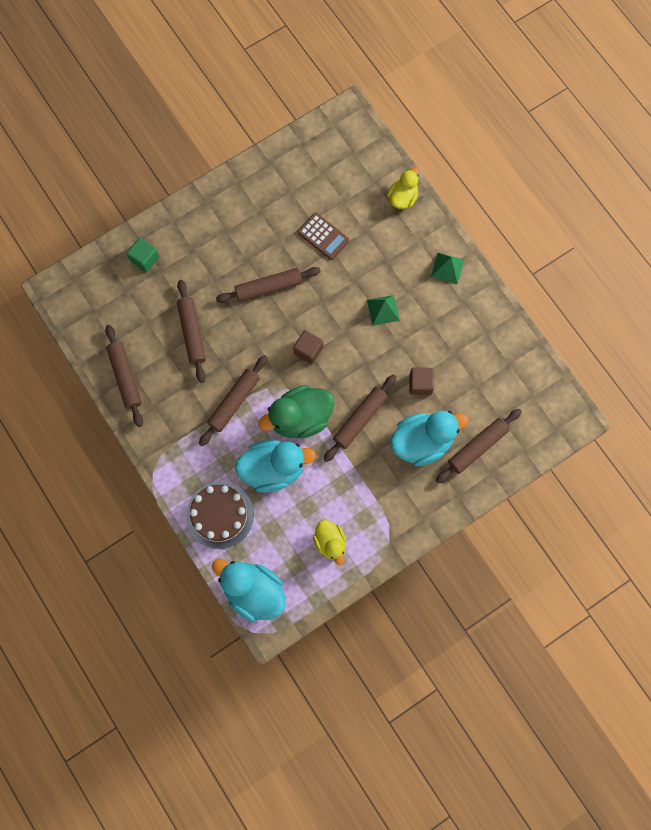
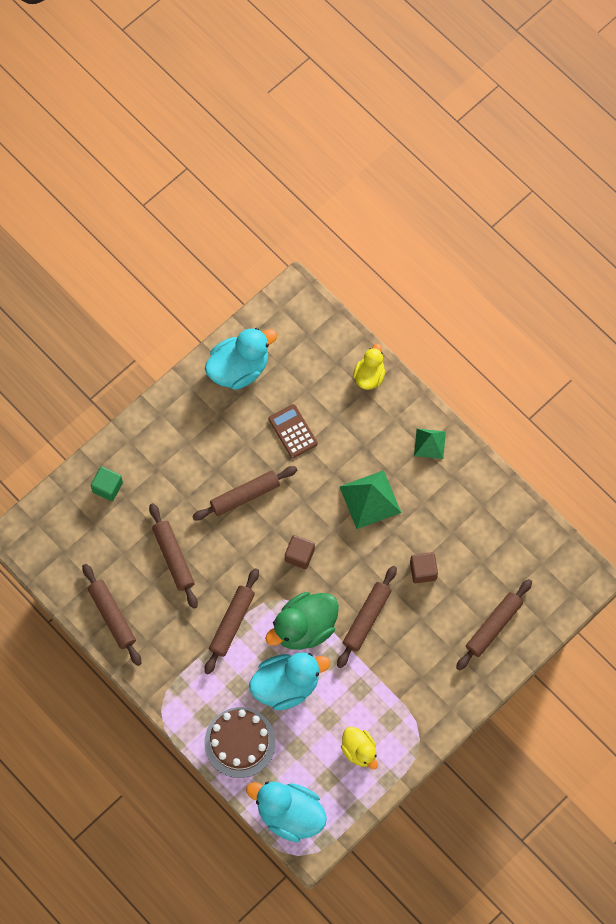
camera: 10 degrees left, 5 degrees down
(323, 236) = (293, 431): brown calculator -> brown calculator turned 150 degrees counterclockwise
(383, 310) = (370, 499): green pyramid -> green pyramid, size x1.62
(422, 442) = (435, 631): turquoise duck -> turquoise duck (239, 368)

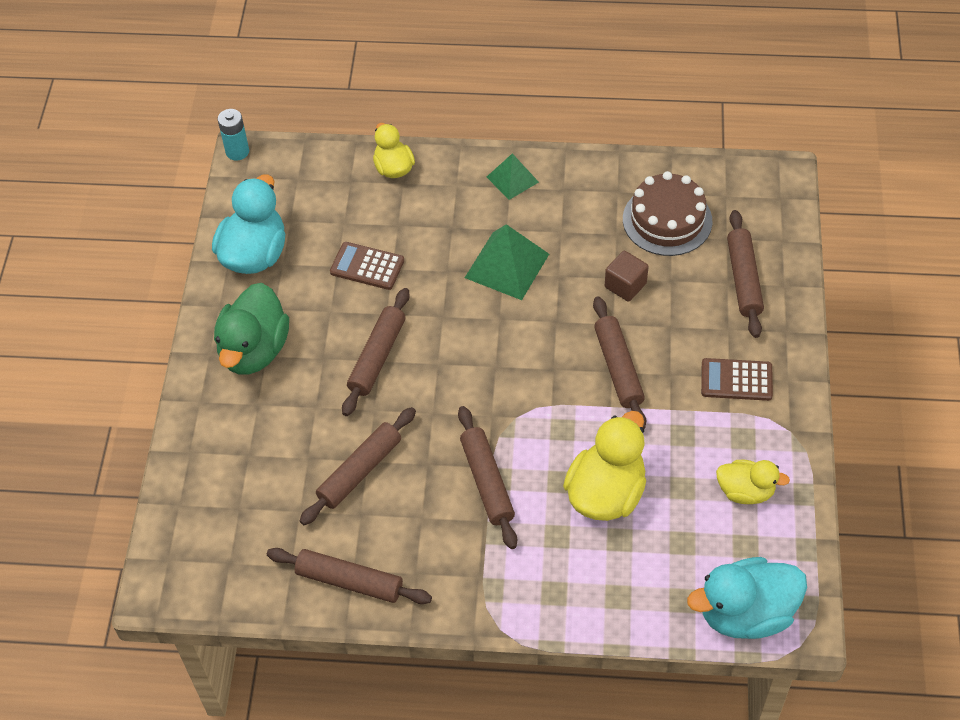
camera: 40 degrees left, 15 degrees down
(107, 487) = (218, 462): green cube -> none
(173, 558) = (360, 471): brown rolling pin -> brown rolling pin turned 75 degrees counterclockwise
(240, 742) = (618, 588): brown cake -> brown cake (667, 220)
(286, 685) = (606, 493): turquoise duck -> yellow duck
(291, 286) = (237, 152): none -> turquoise battery
(299, 555) = (490, 366): brown cube -> none
(304, 628) = (566, 425): green duck -> green duck (254, 350)
(423, 683) = (736, 380): none -> brown calculator

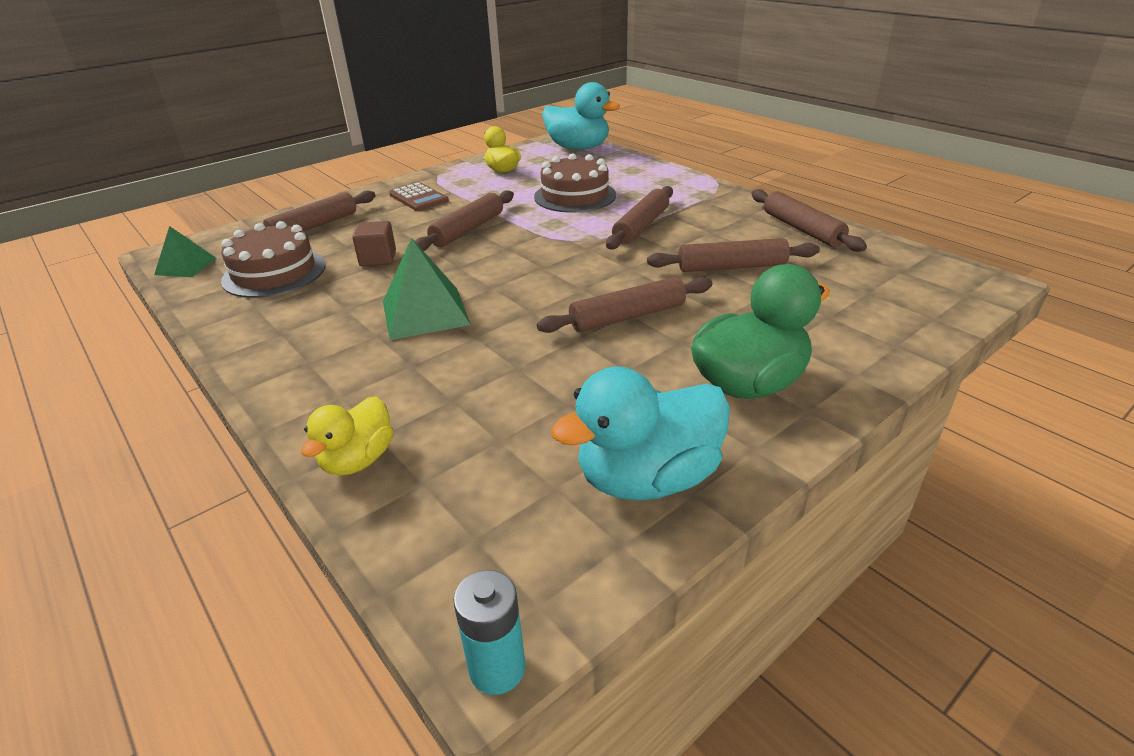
camera: 135 degrees left, 20 degrees down
(367, 266) = (538, 384): brown calculator -> none
(512, 179) = (293, 367): green pyramid -> green pyramid (186, 266)
(606, 493) = (575, 196): yellow duck -> brown cake

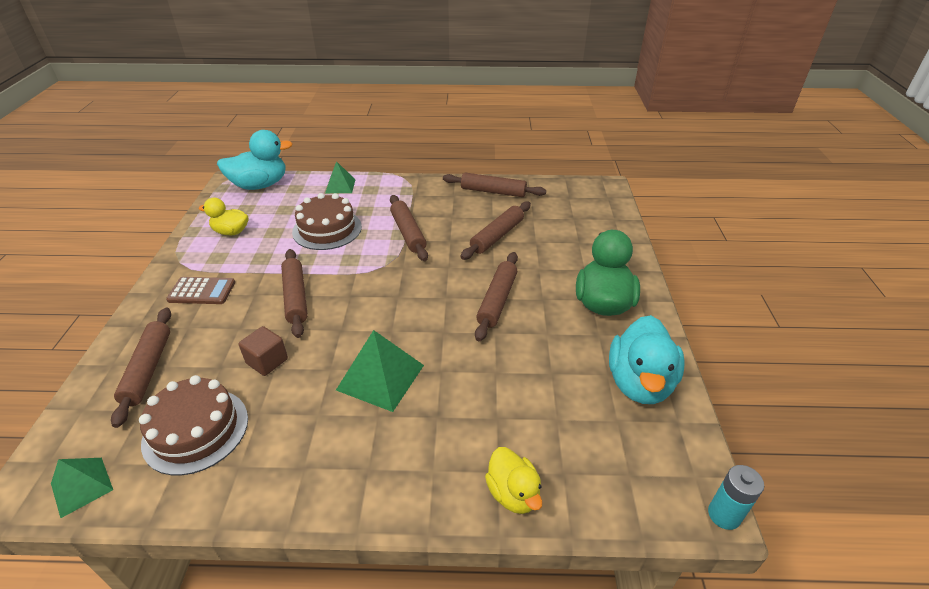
camera: 50 degrees left, 5 degrees up
(644, 170) = (340, 186): none -> green pyramid

